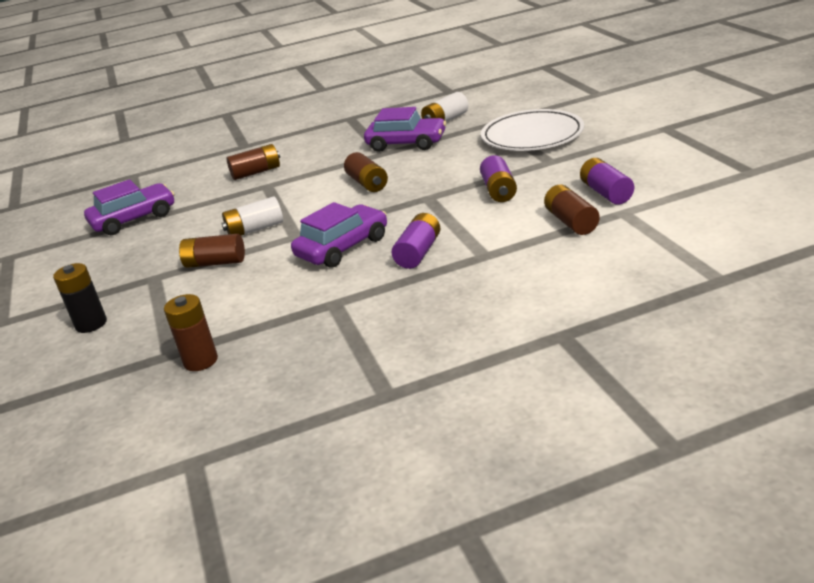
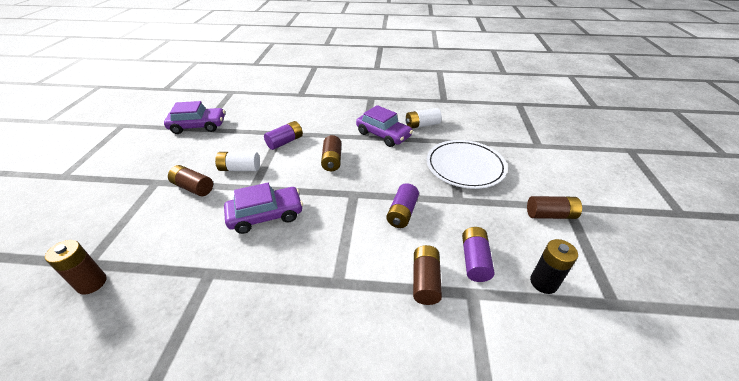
camera: 20 degrees right, 10 degrees up
(91, 324) = (90, 205): black battery -> black battery (543, 282)
(256, 172) = (286, 119): brown battery -> brown battery (550, 215)
(418, 253) = (301, 251): purple battery -> purple battery (285, 142)

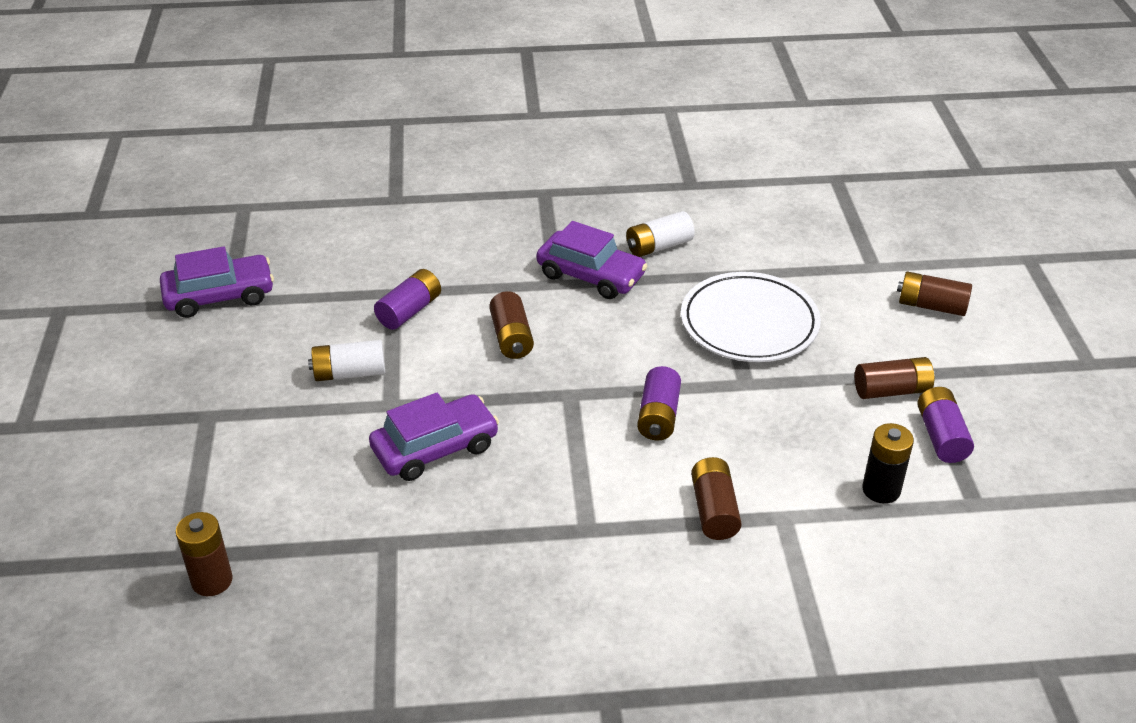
camera: 10 degrees left, 0 degrees up
(193, 187) = (283, 417): brown battery -> brown battery (931, 306)
(474, 260) = (781, 473): purple battery -> purple battery (941, 436)

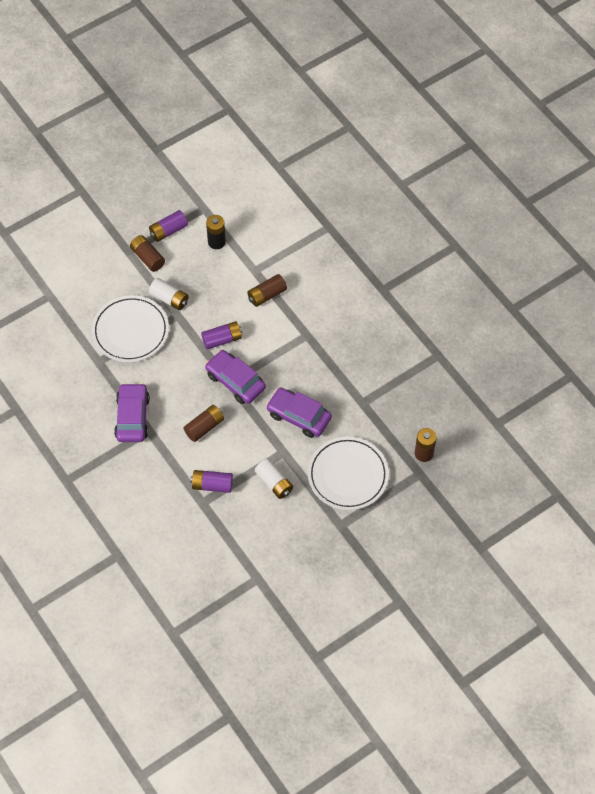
camera: 120 degrees left, 20 degrees up
(219, 296) = (256, 585): purple car -> purple car (235, 381)
(276, 461) = (348, 475): none -> white plate
(659, 246) = (87, 398): white battery -> white battery (169, 299)
(931, 306) = (71, 261): brown battery -> none

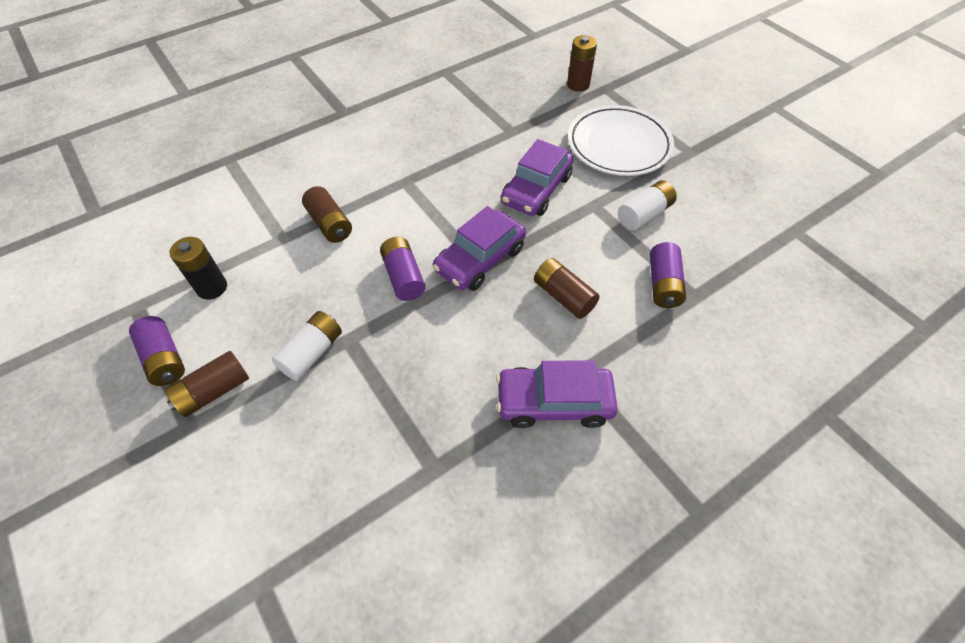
camera: 90 degrees left, 5 degrees down
(130, 331) = (372, 413): white plate -> none

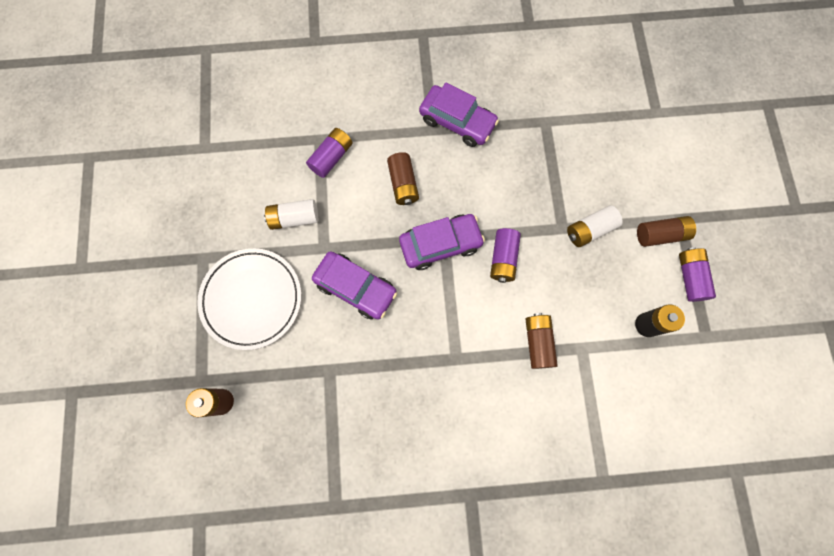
camera: 150 degrees left, 20 degrees up
(536, 189) = (356, 288): purple car -> purple car turned 60 degrees clockwise

